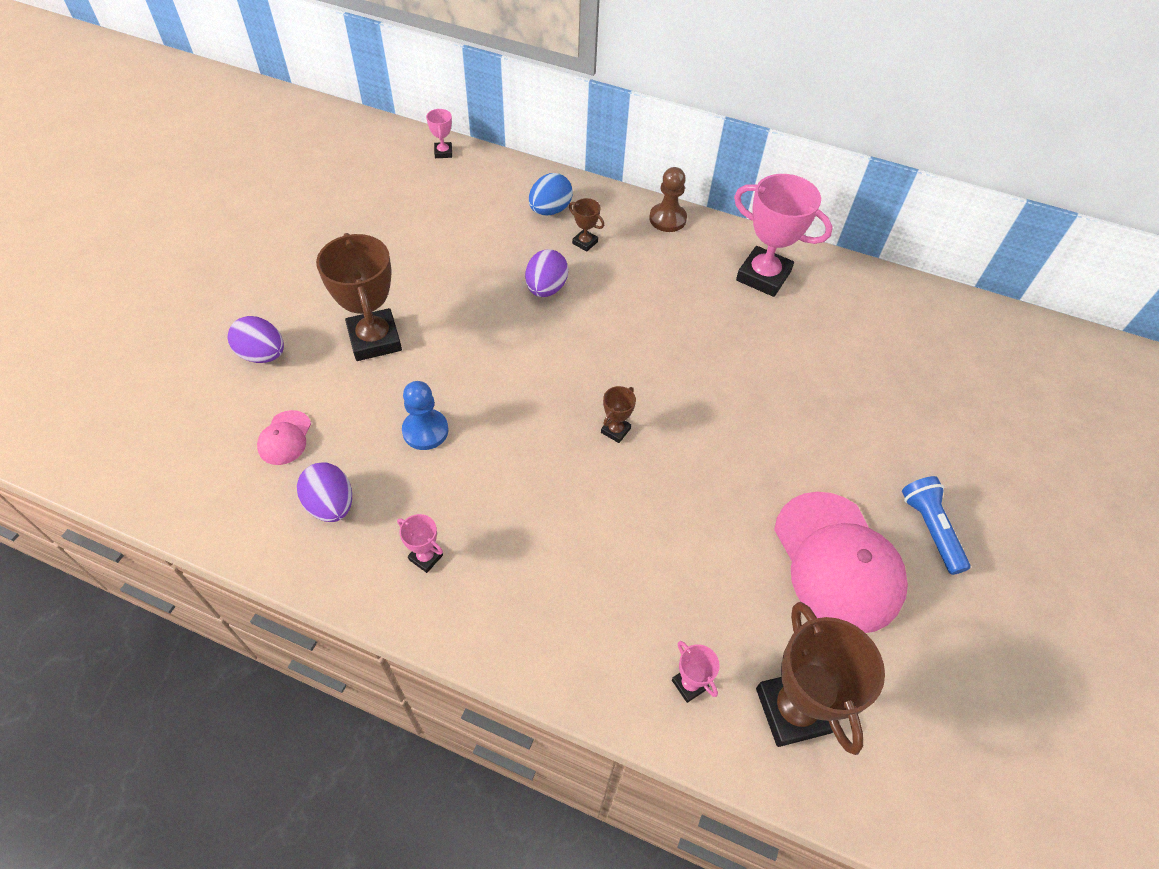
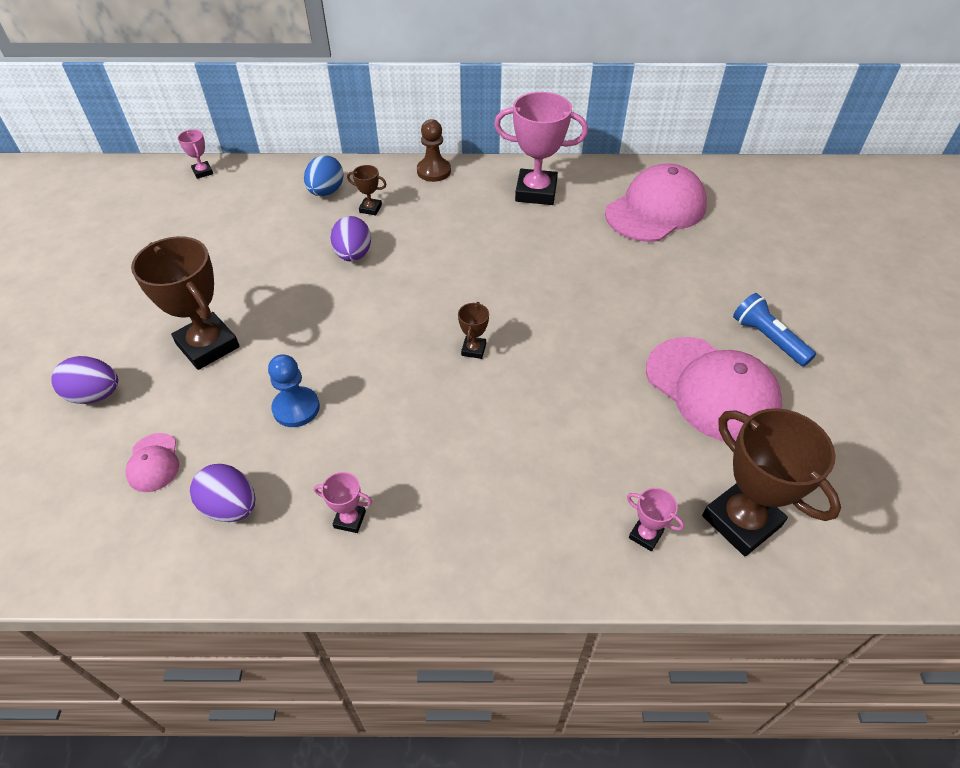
camera: 20 degrees left, 5 degrees down
(884, 338) = (655, 209): none -> pink cap

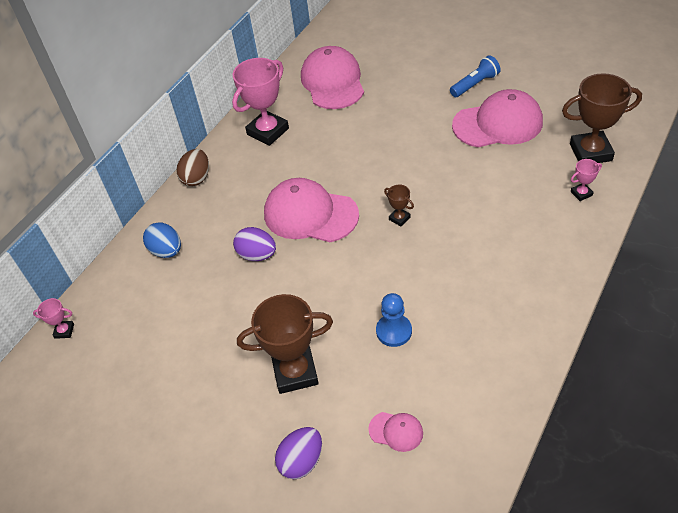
camera: 55 degrees left, 0 degrees up
(231, 507) = (461, 390): purple egg -> none
(350, 519) = (504, 326): pink trophy -> none
(370, 209) = (211, 229): brown trophy -> none
(434, 171) = (196, 178): brown pawn -> brown egg
(434, 272) = (310, 214): none -> pink cap
(768, 339) = (475, 84): blue flashlight -> blue flashlight turned 150 degrees clockwise

